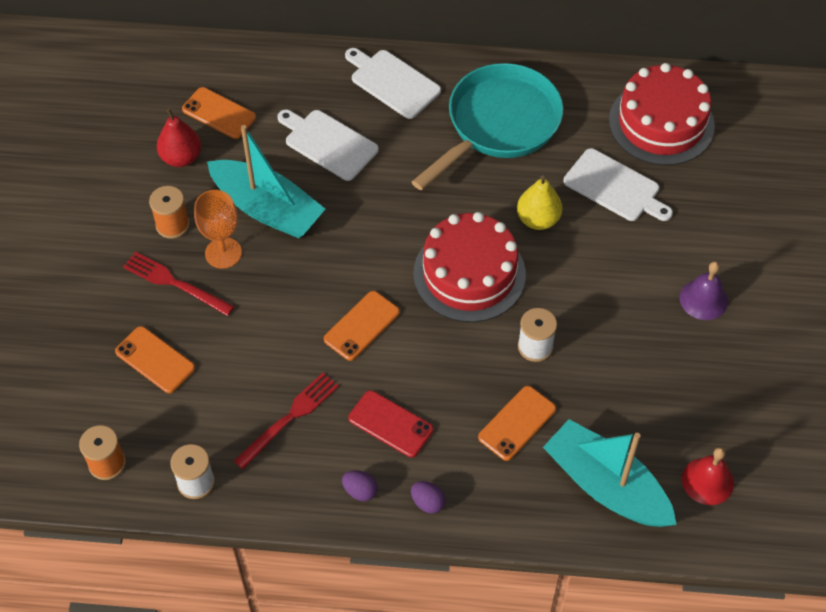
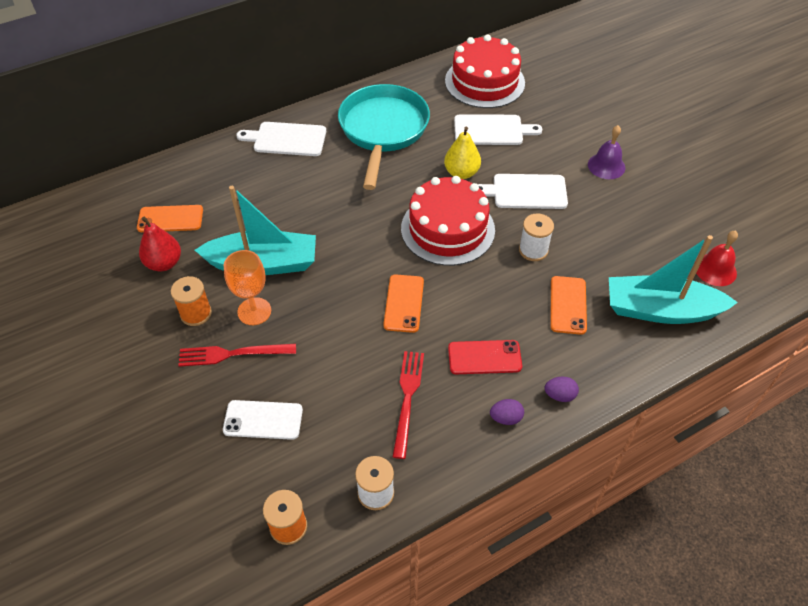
camera: 35 degrees left, 5 degrees down
(155, 360) = (263, 420): orange phone -> white phone
(328, 143) = (273, 198): white cutting board -> white cutting board (526, 192)

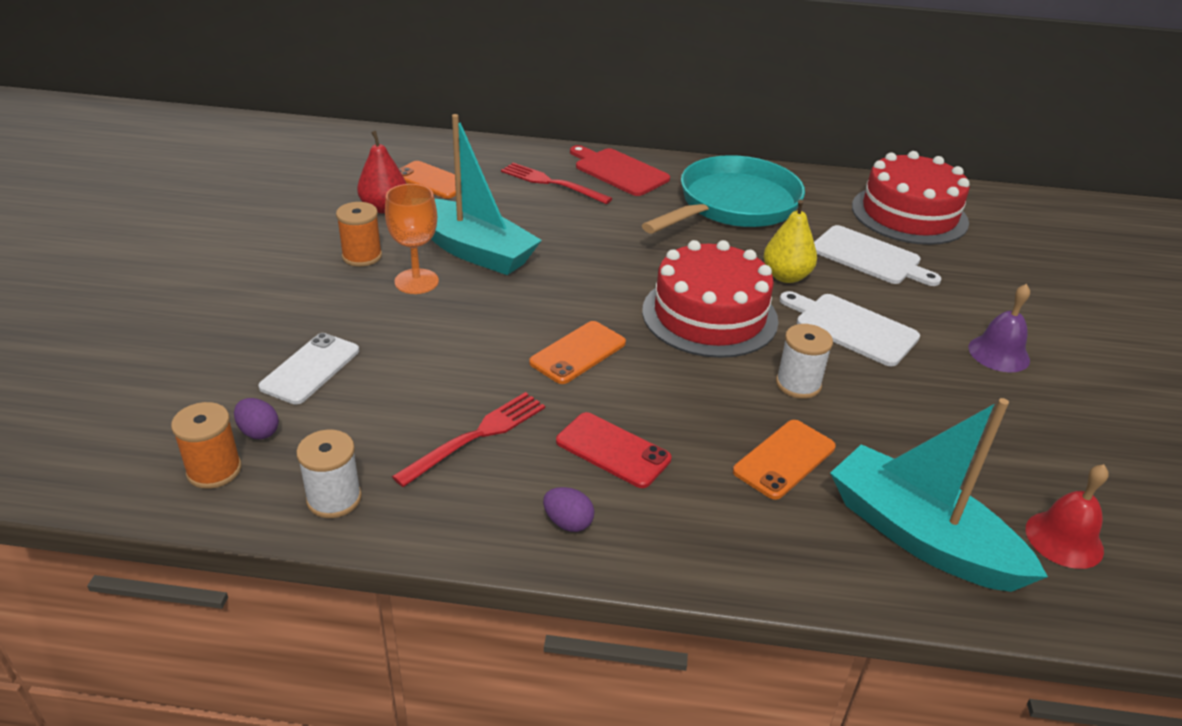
camera: 35 degrees right, 15 degrees down
(232, 354) = (353, 303): red fork -> red fork (552, 183)
(263, 420) = (310, 369): white phone -> white phone turned 75 degrees clockwise
(287, 139) = (619, 171): white cutting board -> red cutting board
(559, 395) = (665, 542): purple egg -> purple egg (259, 432)

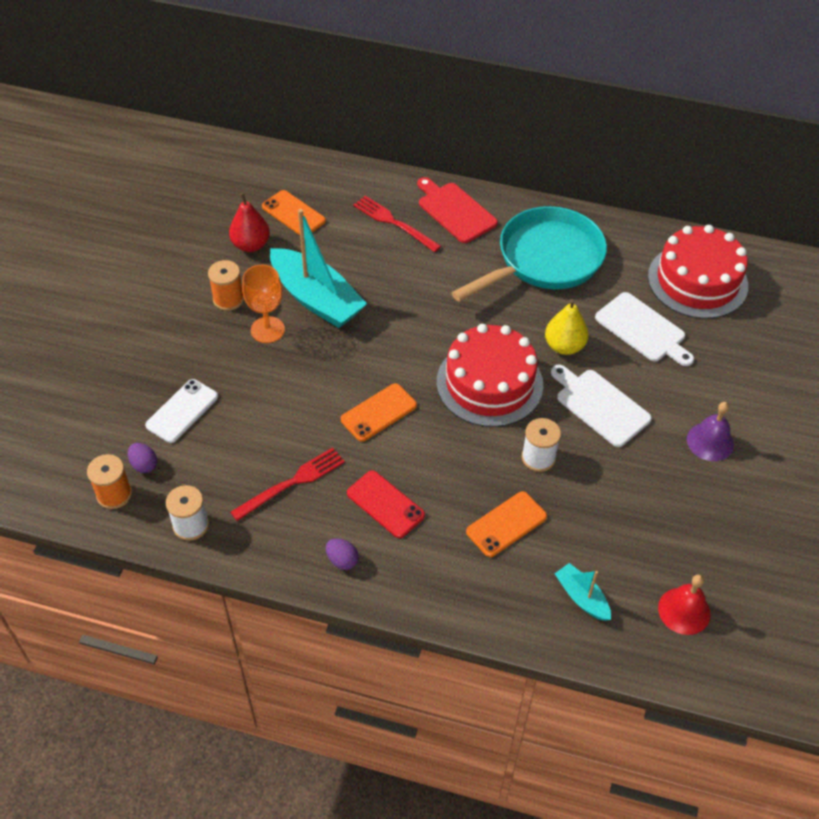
camera: 10 degrees right, 15 degrees up
(920, 536) = (581, 597): turquoise boat -> turquoise boat, size x0.48

